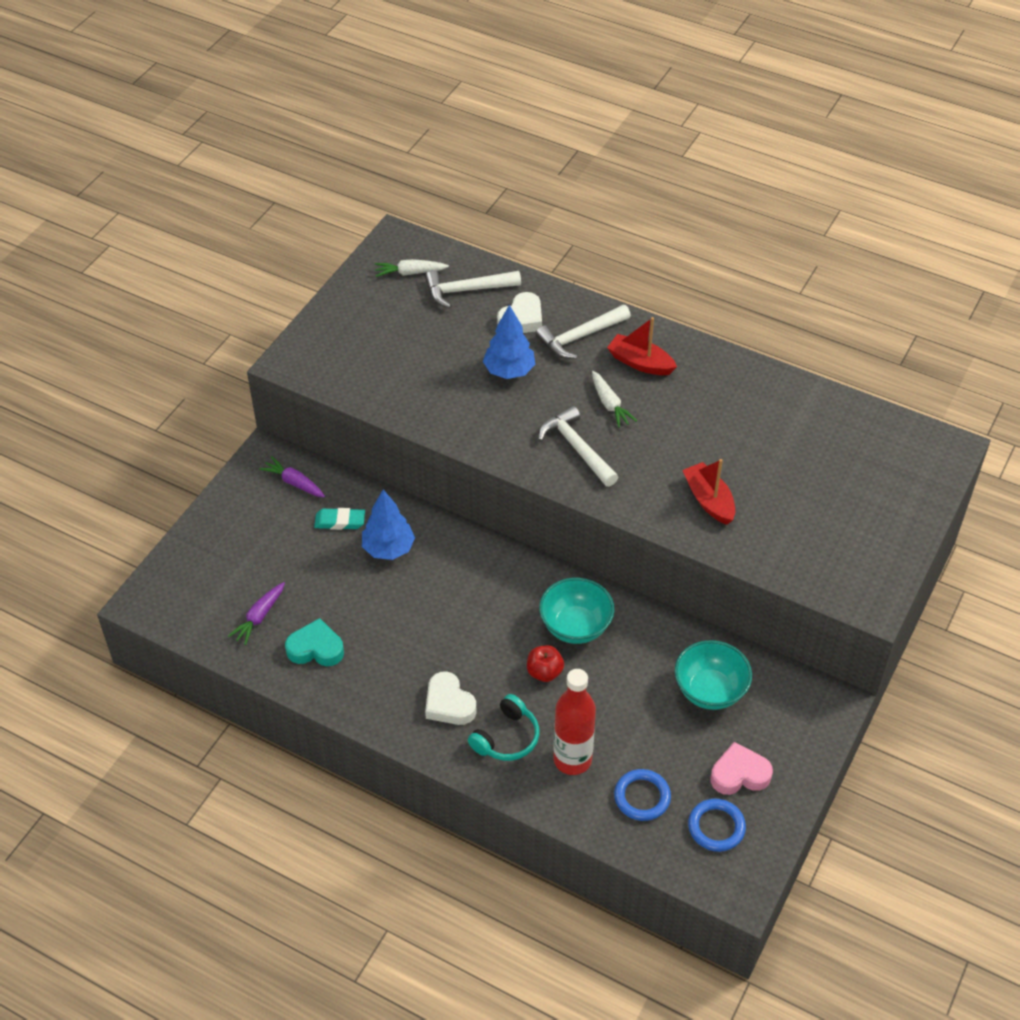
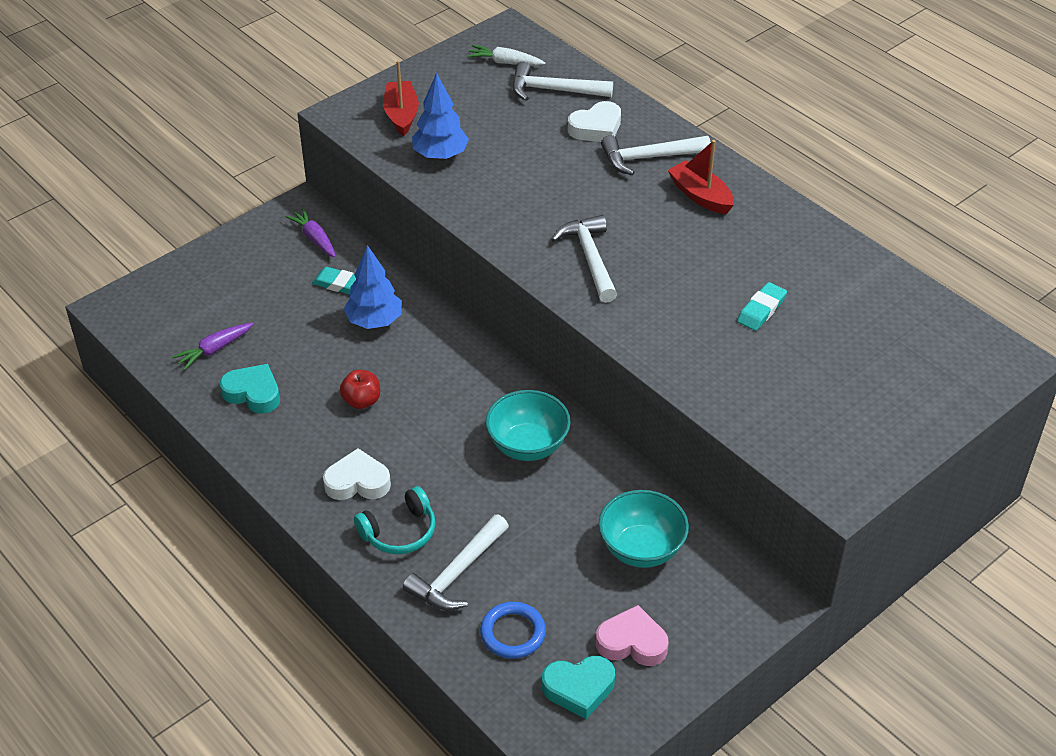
camera: 20 degrees right, 5 degrees down
(449, 704) = (357, 482): white heart -> white heart turned 105 degrees clockwise
(509, 371) = (558, 171): blue tree -> blue tree (440, 155)
(544, 672) = (472, 480): red apple -> red apple (361, 401)
(572, 760) = (457, 573): red bottle -> white hammer
(610, 404) = (647, 227): white carrot -> none
(709, 500) = (707, 343): red boat -> red boat (401, 115)
(716, 827) = (579, 688): blue ring -> turquoise heart
(738, 457) = (761, 310): none -> turquoise eraser

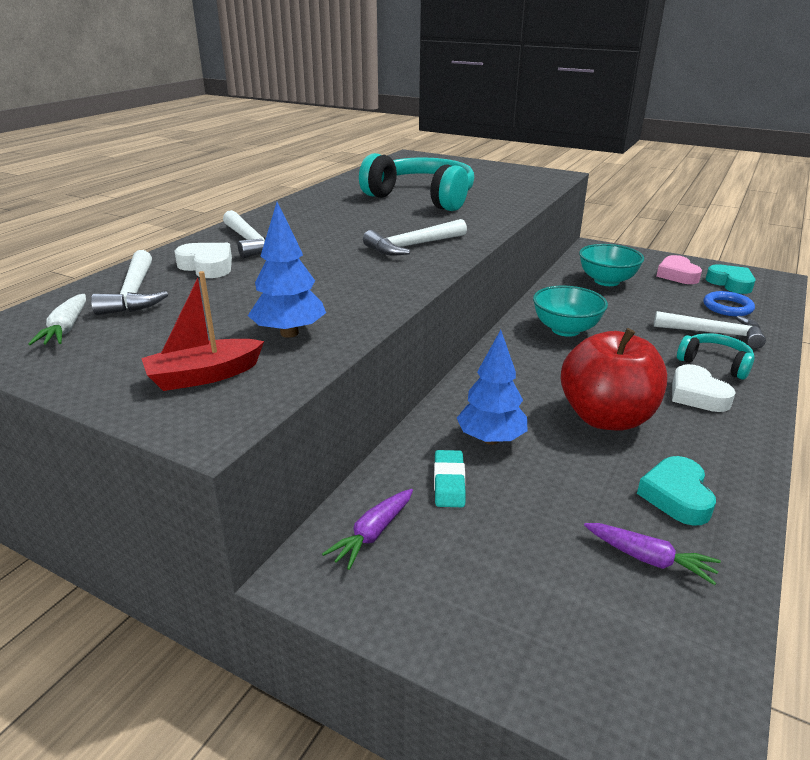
camera: 110 degrees left, 15 degrees down
(361, 401) = (606, 418): red apple -> red apple, size x2.25
(700, 196) = (299, 222): red boat -> none
(761, 310) = (422, 198): turquoise eraser -> turquoise headphones

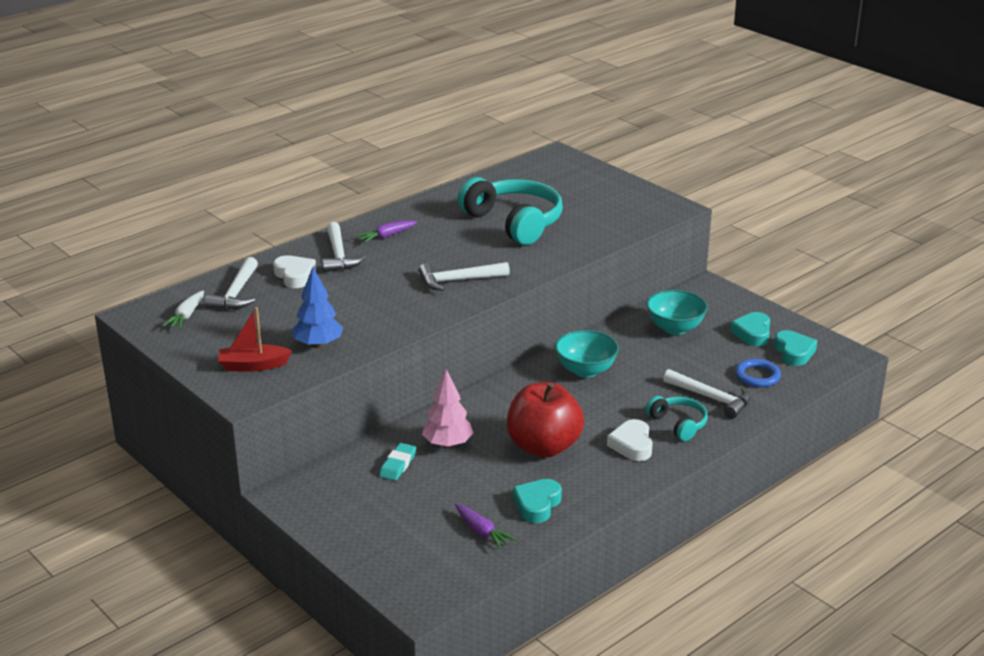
camera: 20 degrees right, 0 degrees up
(372, 534) = (331, 483): purple carrot -> purple carrot (386, 236)
(491, 439) = (448, 444): blue tree -> pink tree
(677, 275) = (752, 333): pink heart -> turquoise heart

